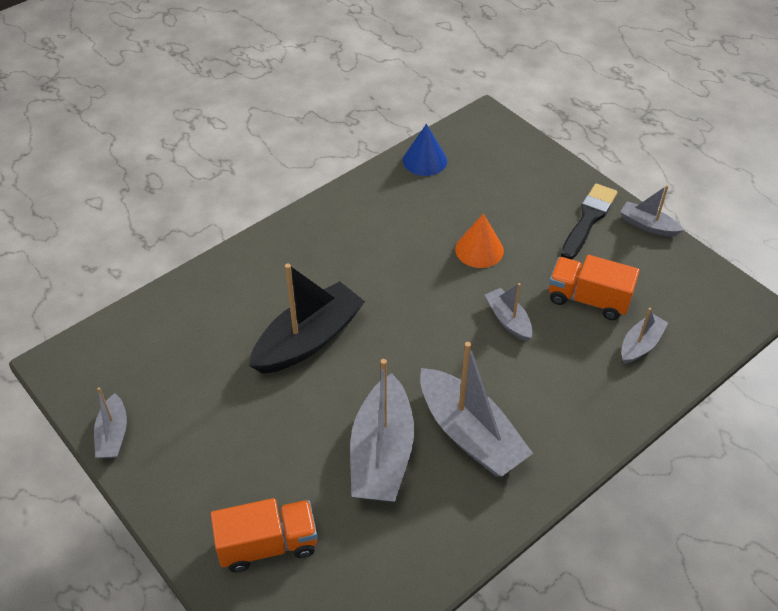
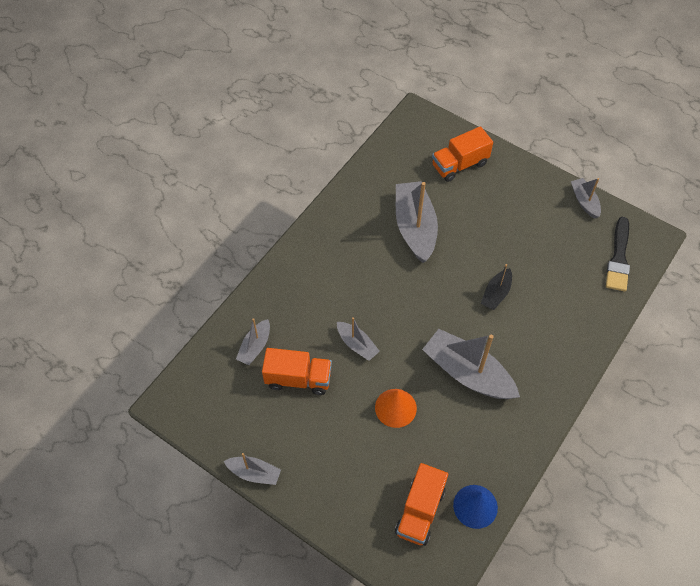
camera: 165 degrees right, 10 degrees up
(308, 340) = (496, 293): black boat -> black boat, size x0.52
(470, 434) = (363, 252): grey boat -> grey boat (467, 373)
(480, 167) = (420, 511): none -> orange truck
(588, 219) = (308, 467): black brush -> black brush (618, 258)

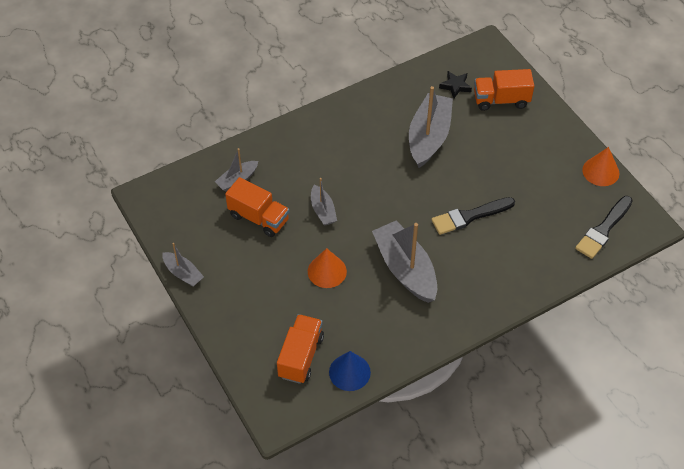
camera: 25 degrees right, 5 degrees down
(411, 166) = (455, 86): none -> black star
(420, 511) = (301, 356): orange truck -> orange truck turned 150 degrees clockwise
(496, 293) = (469, 216): black boat -> black brush
(584, 201) = (600, 171): grey boat -> orange cone

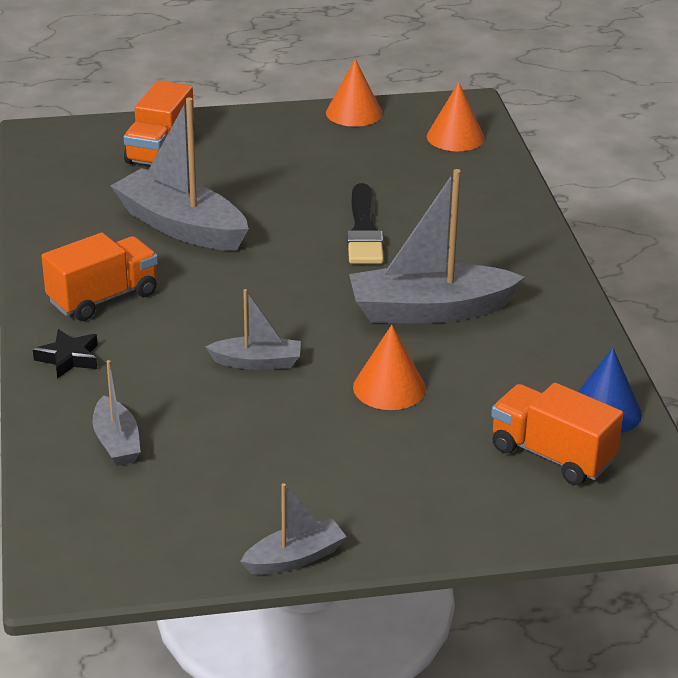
camera: 70 degrees left, 20 degrees down
(259, 218) = (224, 436): orange truck -> orange truck (103, 298)
(455, 86) = (98, 179): black star -> black star (69, 358)
(603, 229) = (455, 137): black brush -> orange cone

